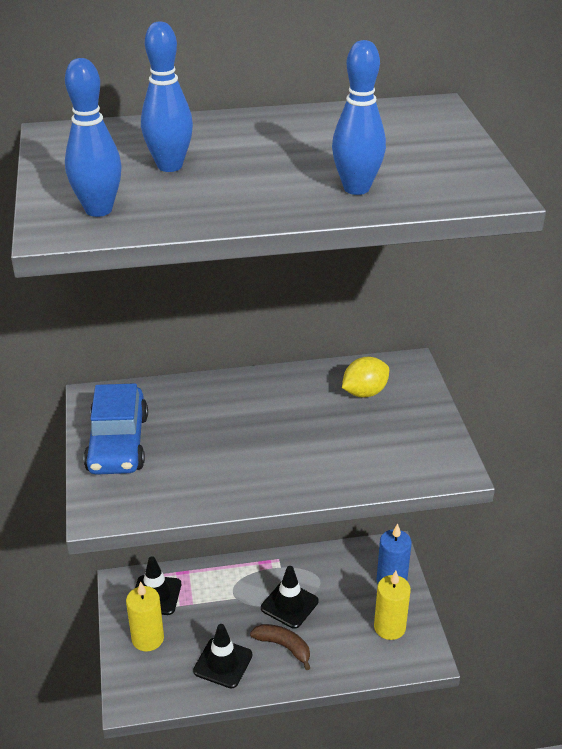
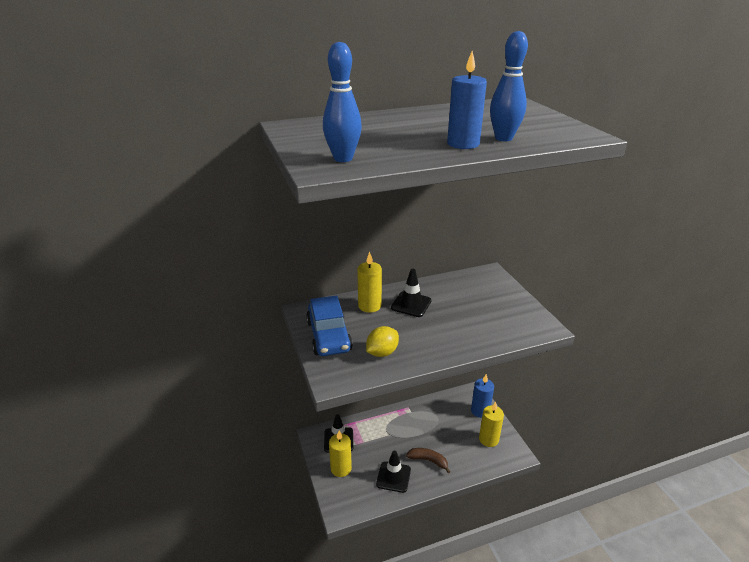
camera: 10 degrees left, 5 degrees down
(169, 166) = (374, 135): blue bowling pin -> none
(195, 401) = (369, 306): none -> yellow candle
(287, 195) = (463, 144): none -> blue candle
(289, 604) = (424, 434): black traffic cone -> black traffic cone (411, 304)
(364, 392) = (471, 290): yellow lemon -> yellow lemon (382, 352)

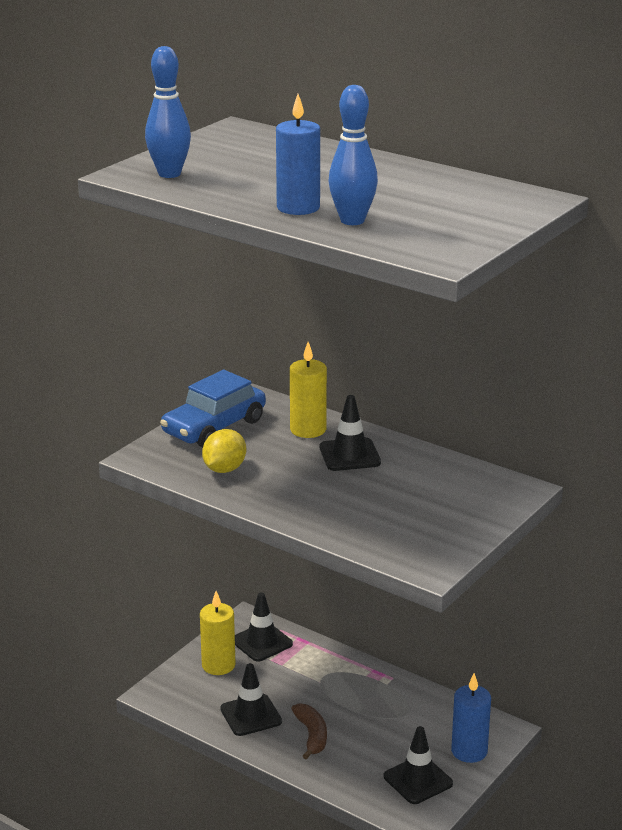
camera: 55 degrees right, 5 degrees down
(382, 352) = (224, 469): yellow lemon -> yellow lemon turned 75 degrees counterclockwise
(488, 439) = (418, 780): yellow candle -> black traffic cone

